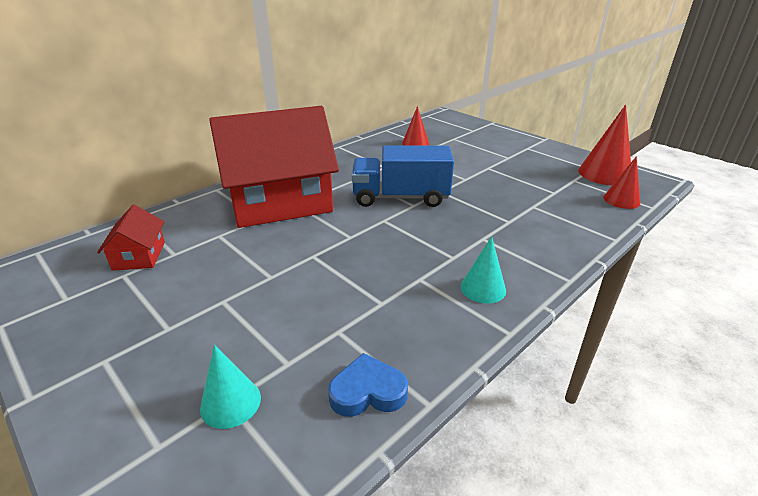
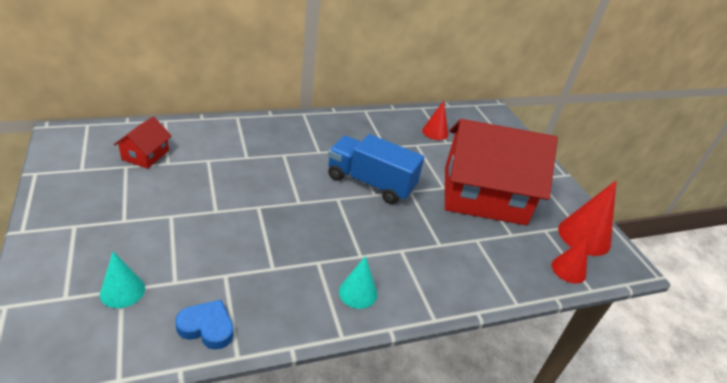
camera: 20 degrees right, 5 degrees up
(280, 201) = (274, 147): red house -> red house (484, 195)

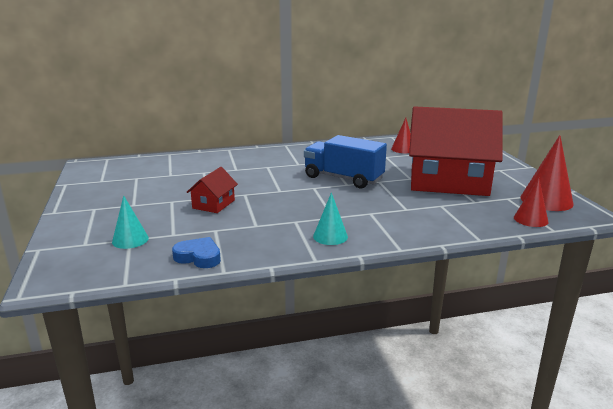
camera: 10 degrees right, 15 degrees down
(145, 155) = (152, 171): red house -> red house (213, 204)

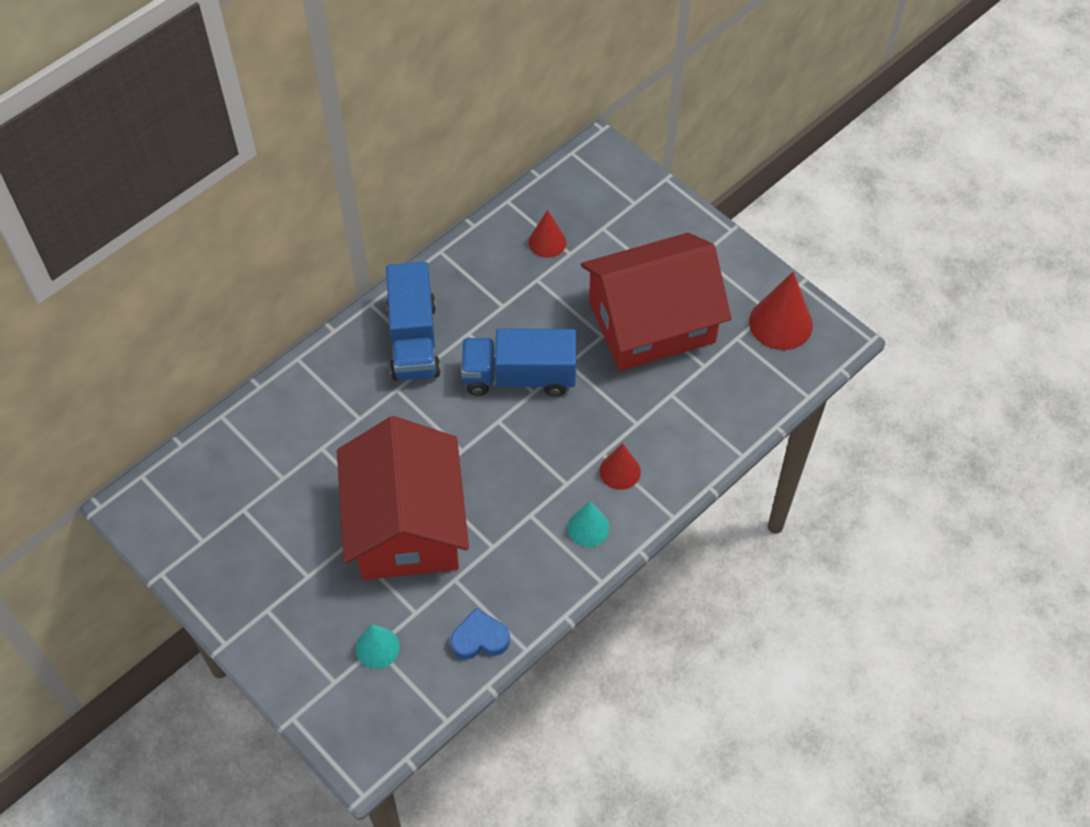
camera: 30 degrees left, 35 degrees up
(213, 204) = (406, 525): red house -> red house, size x2.40
(295, 157) = (413, 340): none -> blue truck
(530, 219) = (778, 382): red cone -> red cone (620, 471)

